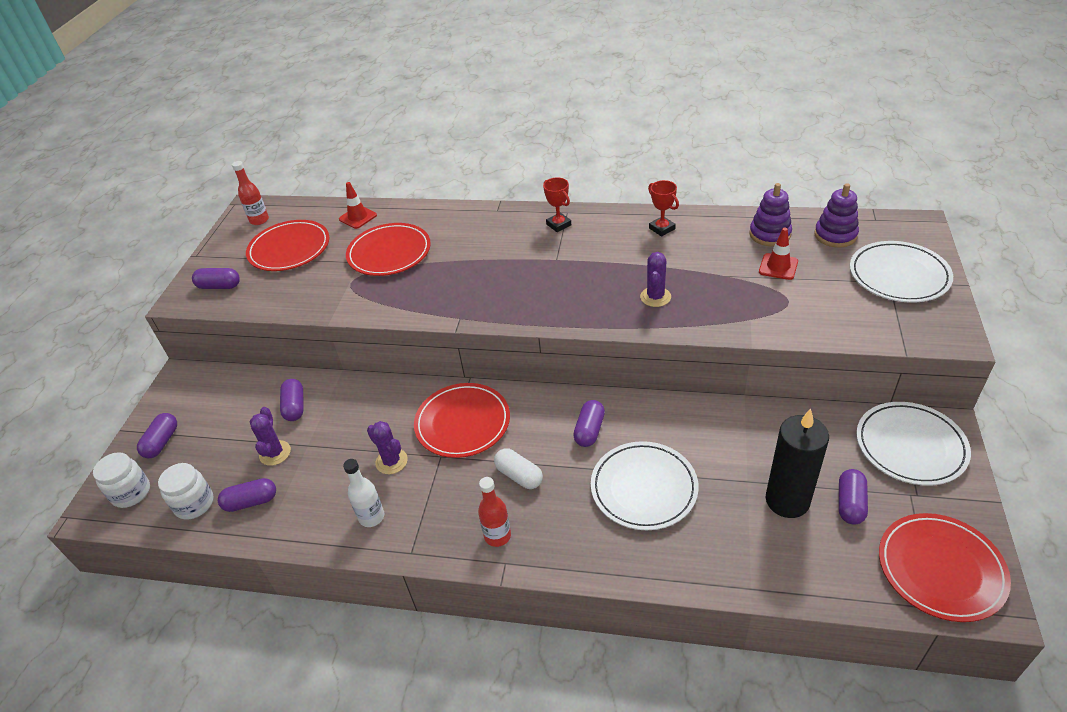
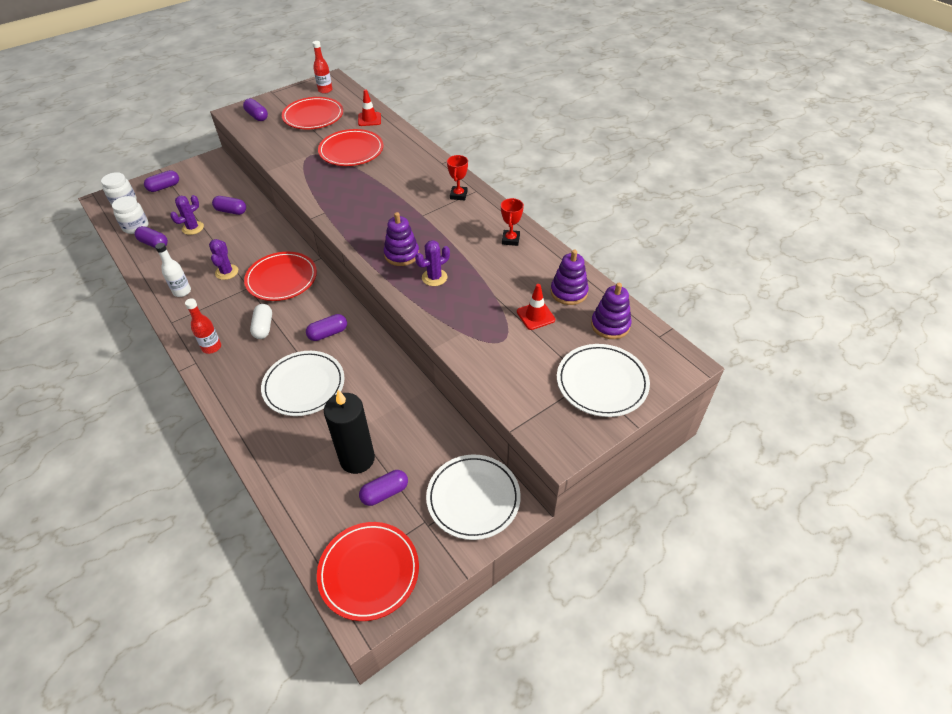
camera: 40 degrees right, 5 degrees up
(295, 407) = (231, 211): purple capsule -> purple capsule turned 75 degrees clockwise
(596, 300) = (401, 254): none -> purple stacking toy

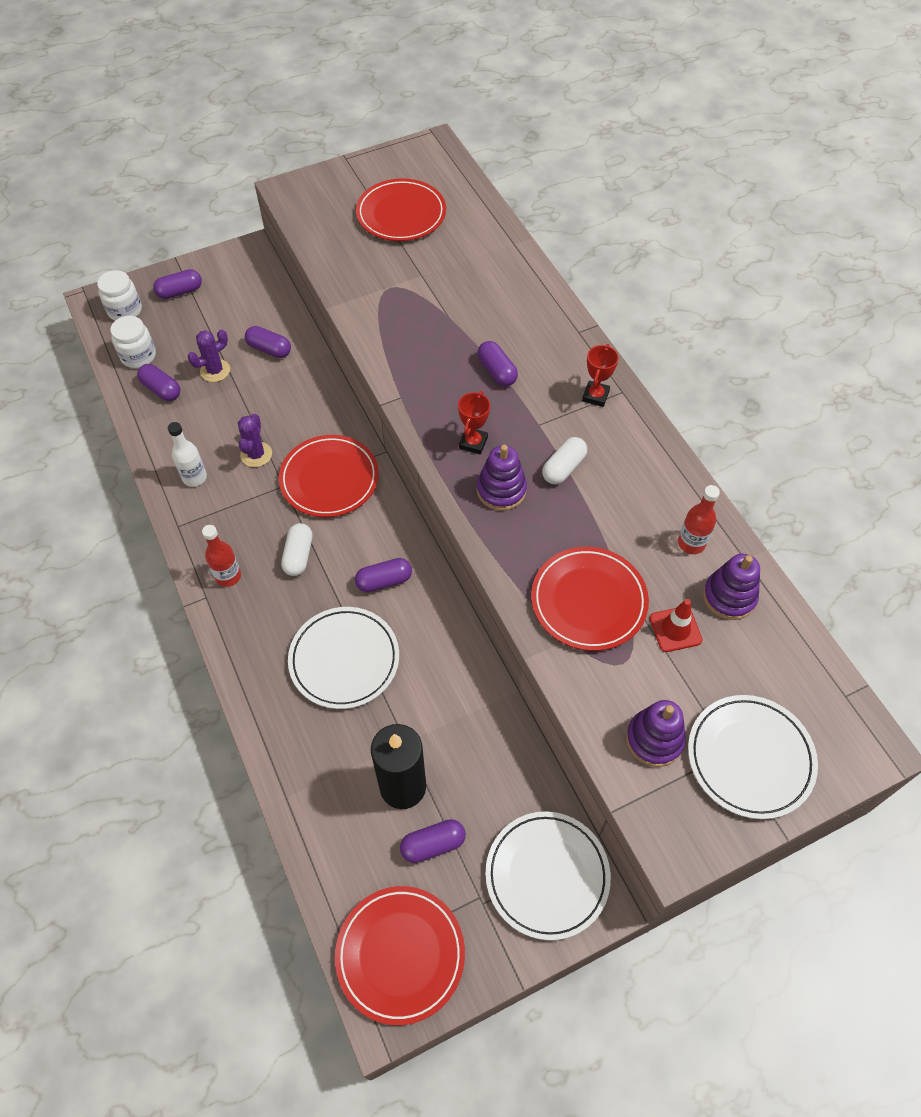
camera: 10 degrees right, 10 degrees up
(257, 116) = (320, 202): purple capsule -> purple capsule (497, 371)
(325, 90) = (423, 165): red bottle -> red bottle (691, 543)
(351, 151) = (450, 289): red plate -> red plate (588, 601)
(369, 119) = (482, 231): red traffic cone -> none
(434, 277) = (542, 538): purple cactus -> none
(443, 236) = (563, 468): none -> white capsule
(510, 240) = (659, 490): red trophy -> red trophy (473, 443)
(610, 325) = (779, 664): purple stacking toy -> purple stacking toy (654, 739)

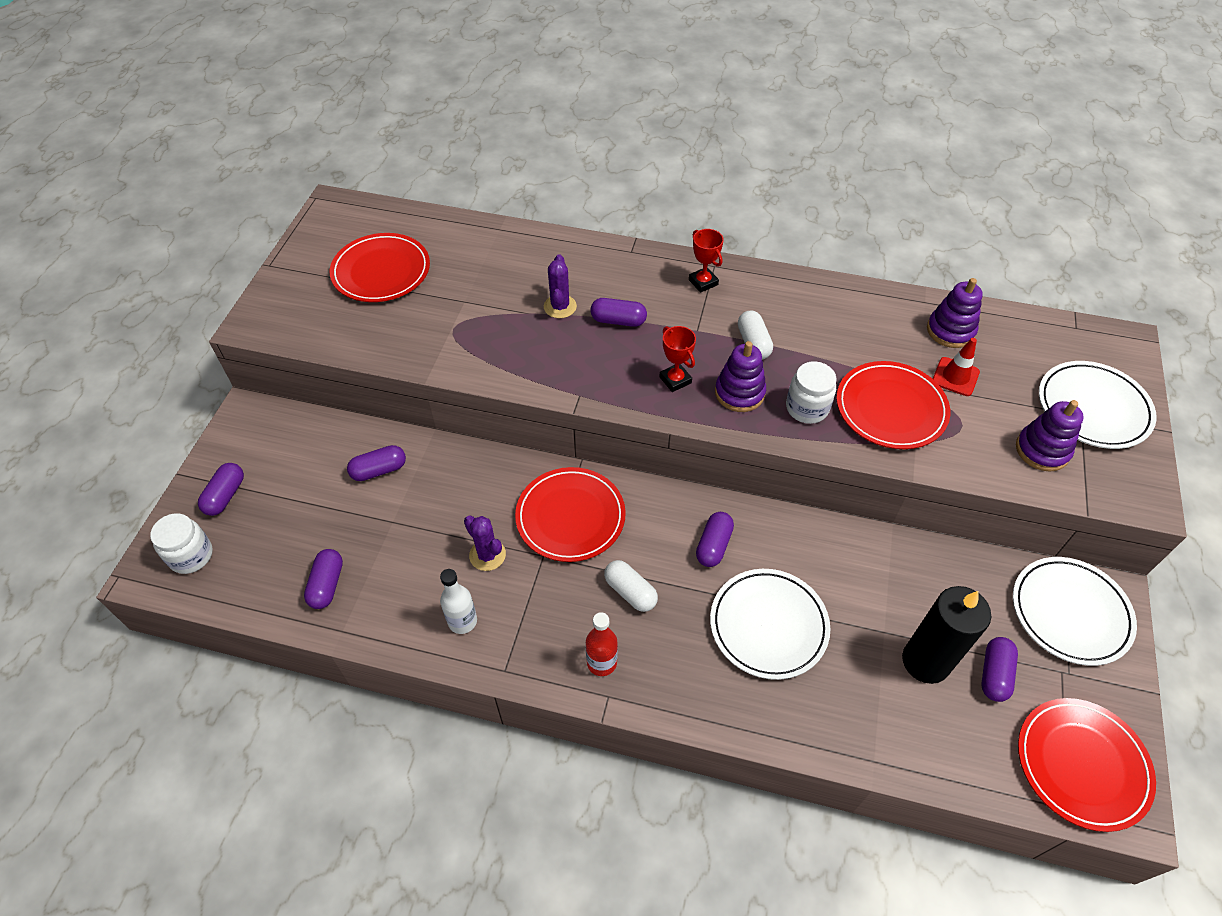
camera: 50 degrees left, 5 degrees down
(138, 356) = (263, 579): white jar -> white jar (807, 408)
(161, 389) = (327, 585): purple capsule -> purple capsule turned 75 degrees counterclockwise
(215, 371) = (355, 527): purple cactus -> purple cactus (560, 307)
(691, 543) = (887, 320): red bottle -> none

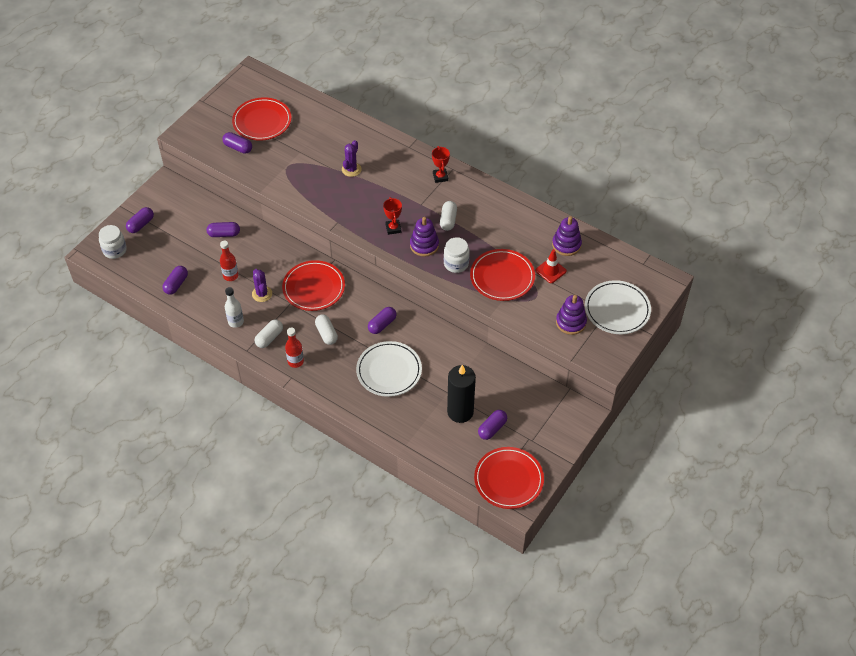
camera: 20 degrees right, 0 degrees up
(419, 539) = (230, 276): none -> red bottle
(535, 632) = (269, 338): none -> white capsule
(618, 320) = (380, 186): purple capsule -> purple capsule (238, 147)
(1070, 613) = (553, 414): white plate -> none

